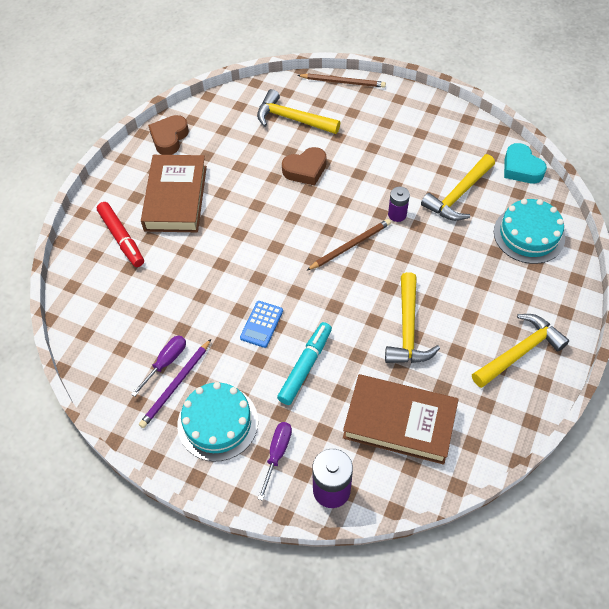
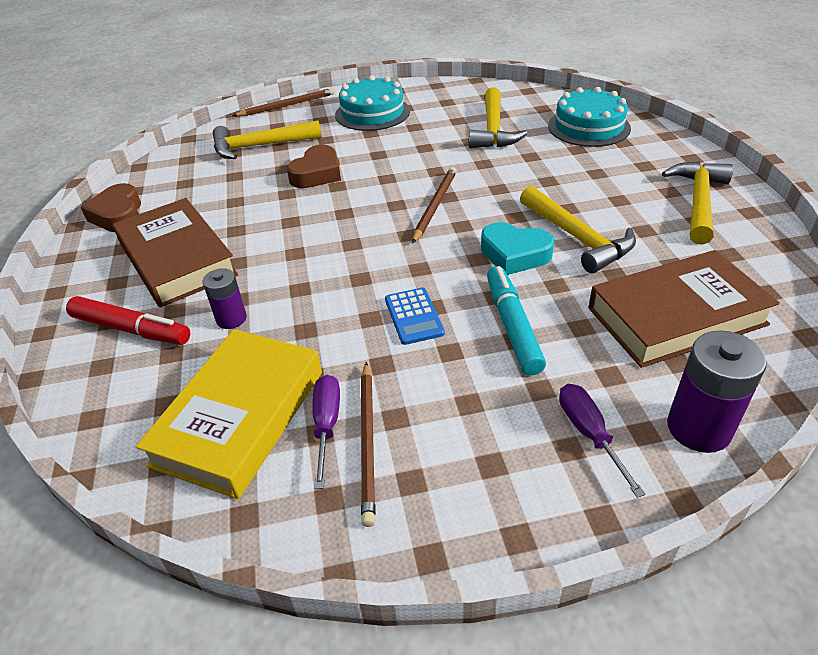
camera: 35 degrees left, 15 degrees down
(132, 330) = (239, 417): none -> yellow book
(176, 385) = (368, 442): purple pencil -> brown pencil
(217, 422) = (473, 449): turquoise cake -> turquoise cake (372, 113)
(397, 214) = (453, 164): purple battery -> purple battery (231, 319)
(521, 168) = (523, 94): turquoise heart -> turquoise heart (514, 254)

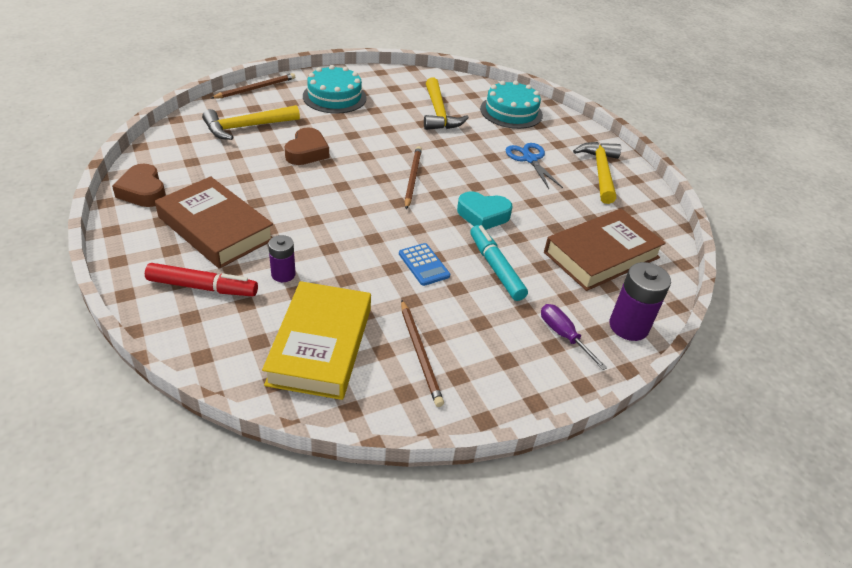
camera: 20 degrees left, 0 degrees up
(327, 424) = (387, 345): purple screwdriver -> none
(577, 237) = (524, 201): yellow hammer -> none
(599, 184) = (529, 159): none -> blue scissors

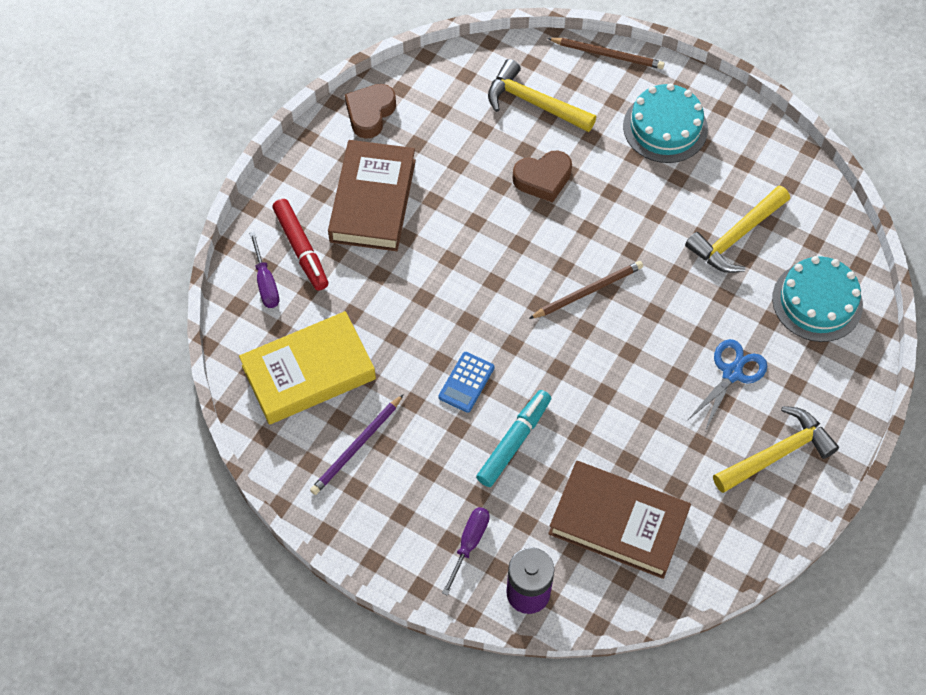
camera: 60 degrees right, 20 degrees up
(205, 325) = (266, 283): none -> purple screwdriver
(283, 274) = (362, 290): purple battery -> none
(420, 354) = (356, 447): brown pencil -> purple pencil
(483, 215) = (585, 386): turquoise heart -> none

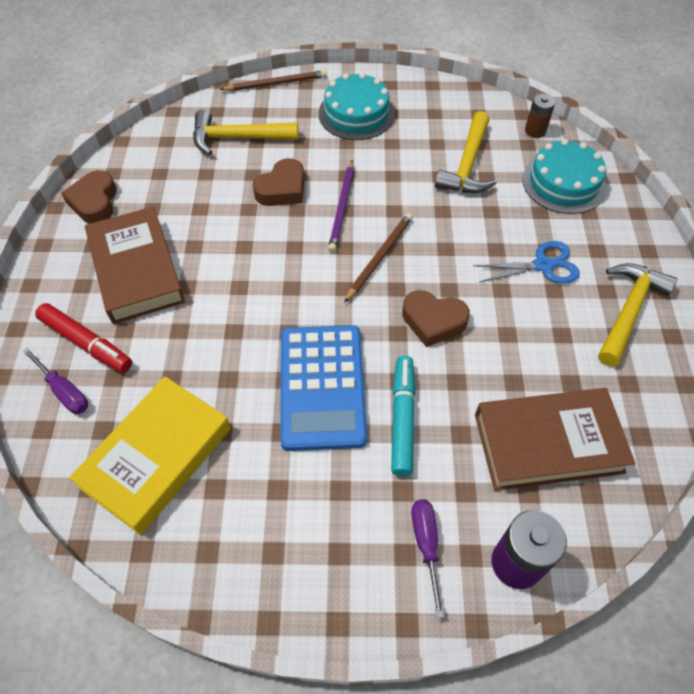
camera: 30 degrees left, 5 degrees down
(356, 447) = (250, 507): purple pencil -> purple pencil (342, 208)
(466, 382) = (322, 387): blue calculator -> blue calculator, size x2.13
(595, 374) = (433, 321): none -> brown heart
(732, 373) = (543, 265): blue scissors -> blue scissors turned 75 degrees clockwise
(833, 231) = (535, 131): none -> brown battery

